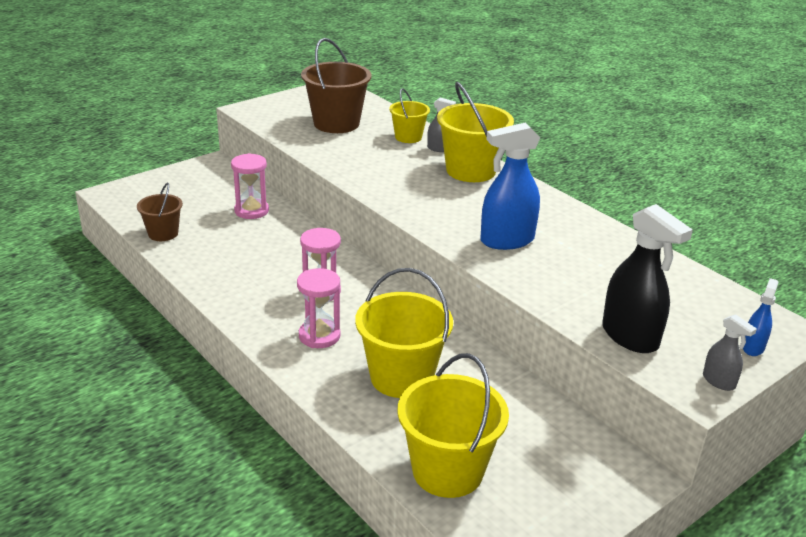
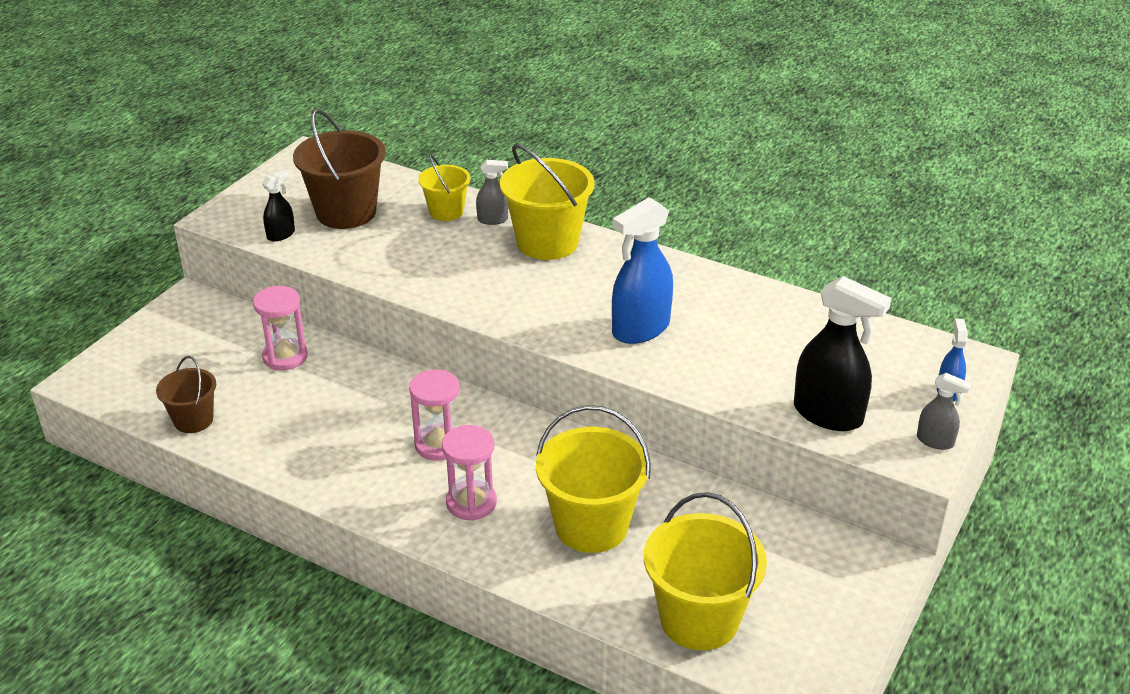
camera: 20 degrees left, 5 degrees up
(282, 127) = (281, 235): none -> black spray bottle

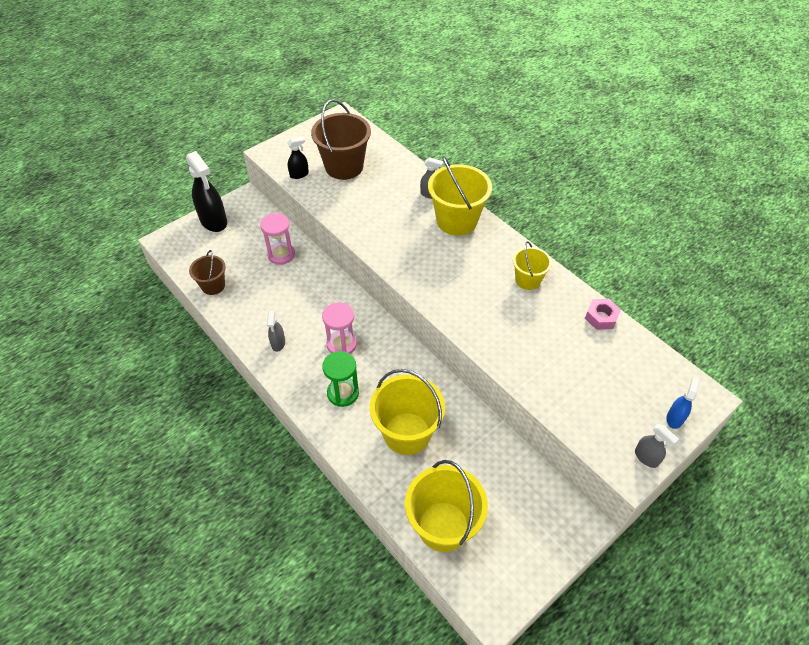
camera: 20 degrees right, 15 degrees up
(338, 467) = (278, 343): none -> grey spray bottle
(446, 211) = (404, 181): yellow bucket -> yellow bucket (528, 280)
(471, 503) = (343, 393): pink hourglass -> green hourglass
(640, 329) = (486, 306): blue spray bottle -> none
(800, 307) = (601, 317): none -> pink nut
(828, 415) = (581, 412): black spray bottle -> black spray bottle (214, 221)

